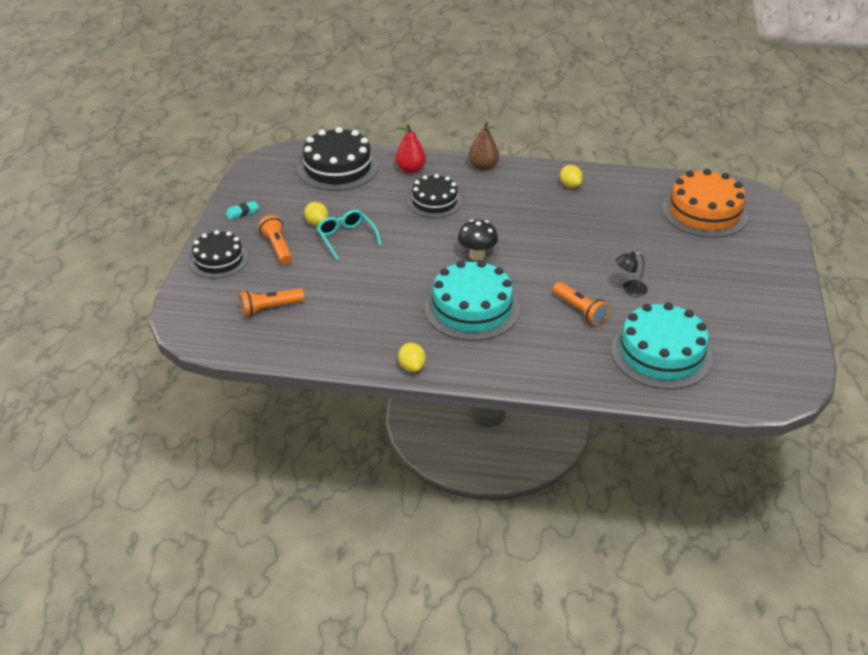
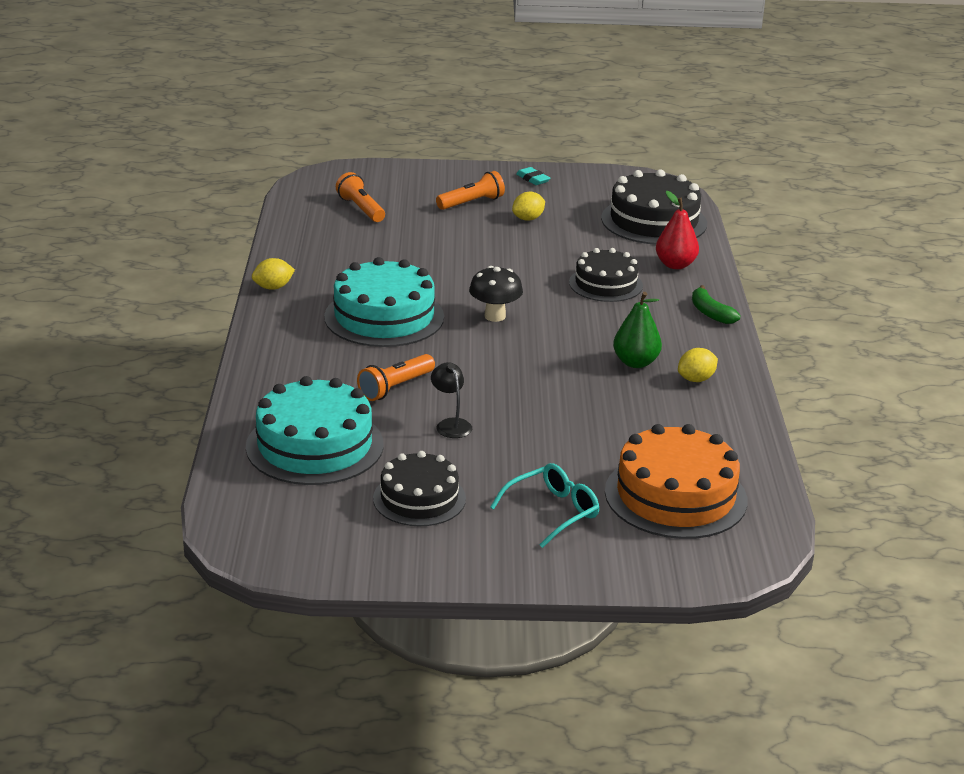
camera: 80 degrees right, 10 degrees down
(219, 260) = (439, 177): black cake -> black cake (419, 498)
(346, 238) = (504, 237): turquoise glasses -> turquoise glasses (552, 512)
(483, 167) = (710, 313): brown pear -> green banana
(548, 204) = (635, 362): none -> green pear

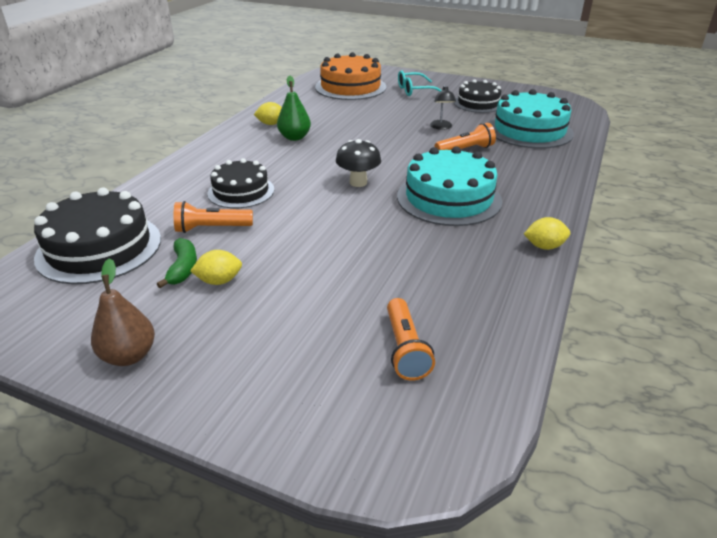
camera: 155 degrees left, 5 degrees up
(471, 203) = (255, 325): orange flashlight -> orange flashlight (212, 228)
(533, 179) = (129, 356): turquoise eraser -> brown pear
(675, 265) = (160, 197): red pear -> none
(710, 313) = (199, 156): green banana -> green banana (183, 268)

